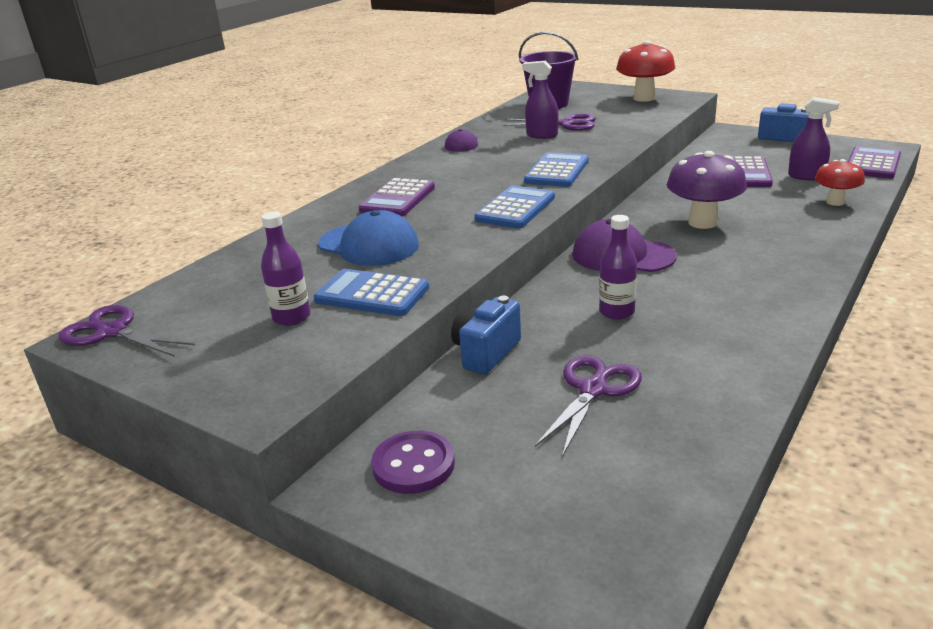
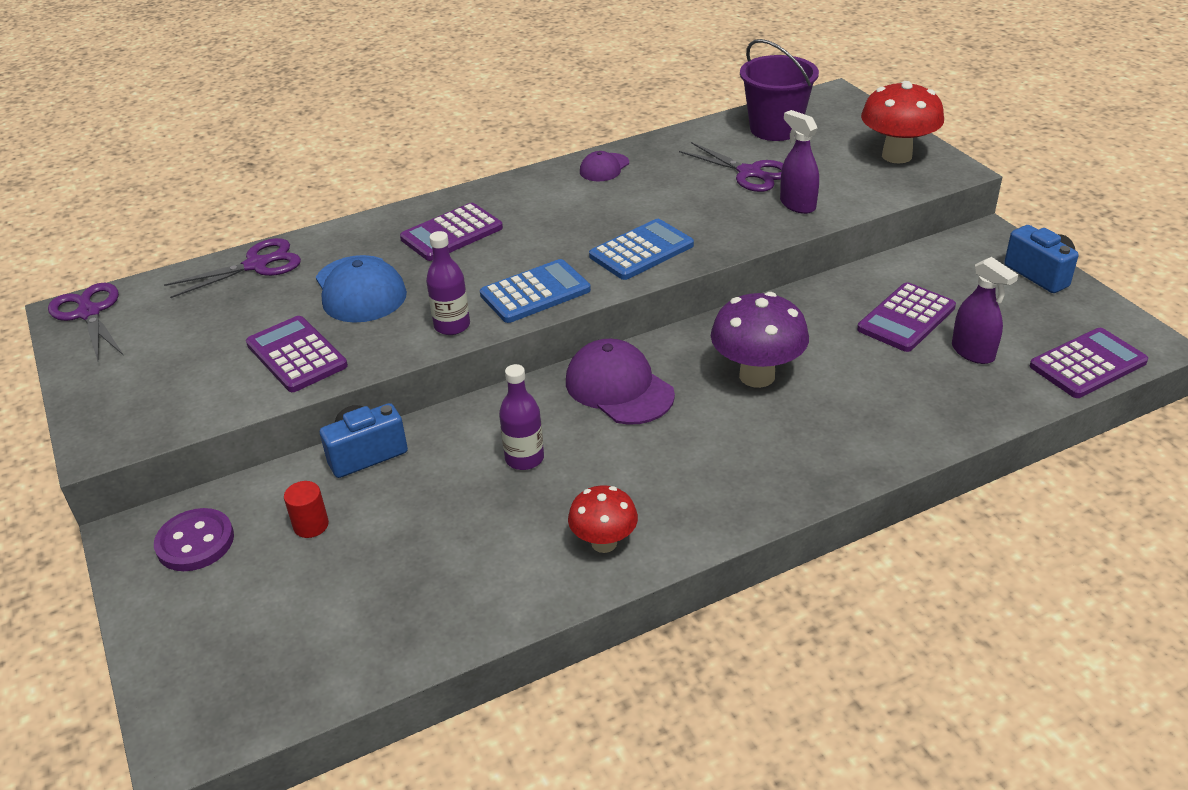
camera: 30 degrees right, 10 degrees up
(291, 317) = (215, 355): purple bottle -> purple bottle (452, 326)
(372, 294) = (296, 355): blue calculator -> purple calculator
(506, 412) = (311, 525): none -> red cylinder
(541, 135) = (699, 183): purple spray bottle -> purple spray bottle (797, 205)
(593, 389) = (400, 537): purple scissors -> purple scissors (257, 265)
(835, 202) = (947, 407): red mushroom -> red mushroom (604, 543)

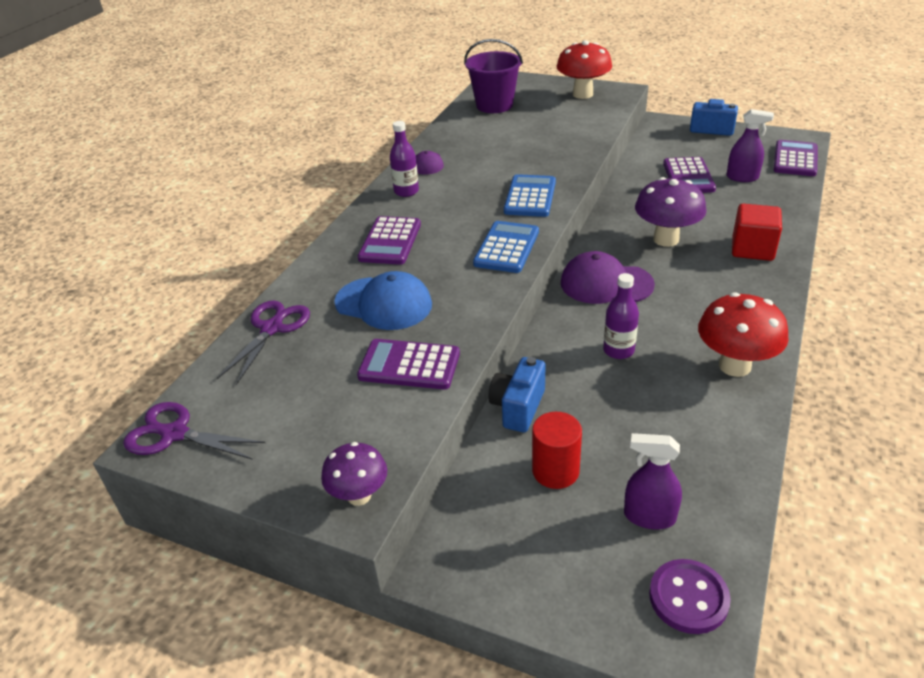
camera: 40 degrees left, 0 degrees up
(117, 435) = (359, 495): none -> purple mushroom
(195, 542) = (494, 537): purple button -> purple button (688, 598)
(311, 525) = (555, 471): red cylinder -> red cylinder, size x1.53
(452, 326) = (487, 292): purple bottle -> purple bottle (406, 191)
(604, 543) = (734, 366): red mushroom -> red mushroom, size x1.61
(750, 173) = (520, 132): purple scissors -> none
(797, 205) = (574, 137): purple spray bottle -> purple spray bottle (649, 516)
(835, 439) = (752, 249): none -> red cube

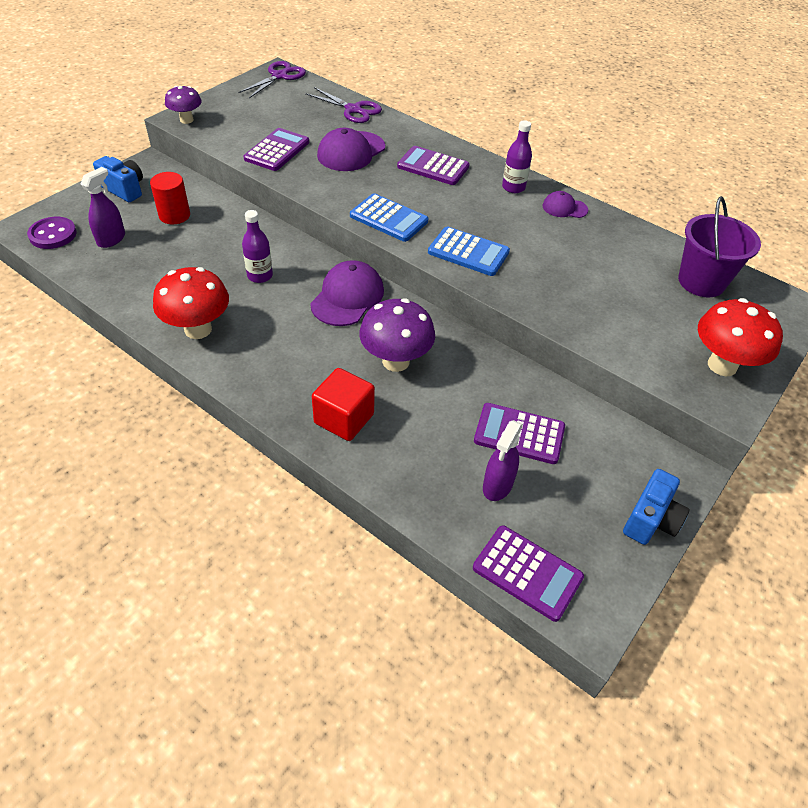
camera: 100 degrees right, 10 degrees up
(384, 303) = (351, 152): blue cap -> purple cap
(518, 407) = (238, 215): blue camera -> blue camera (124, 189)

